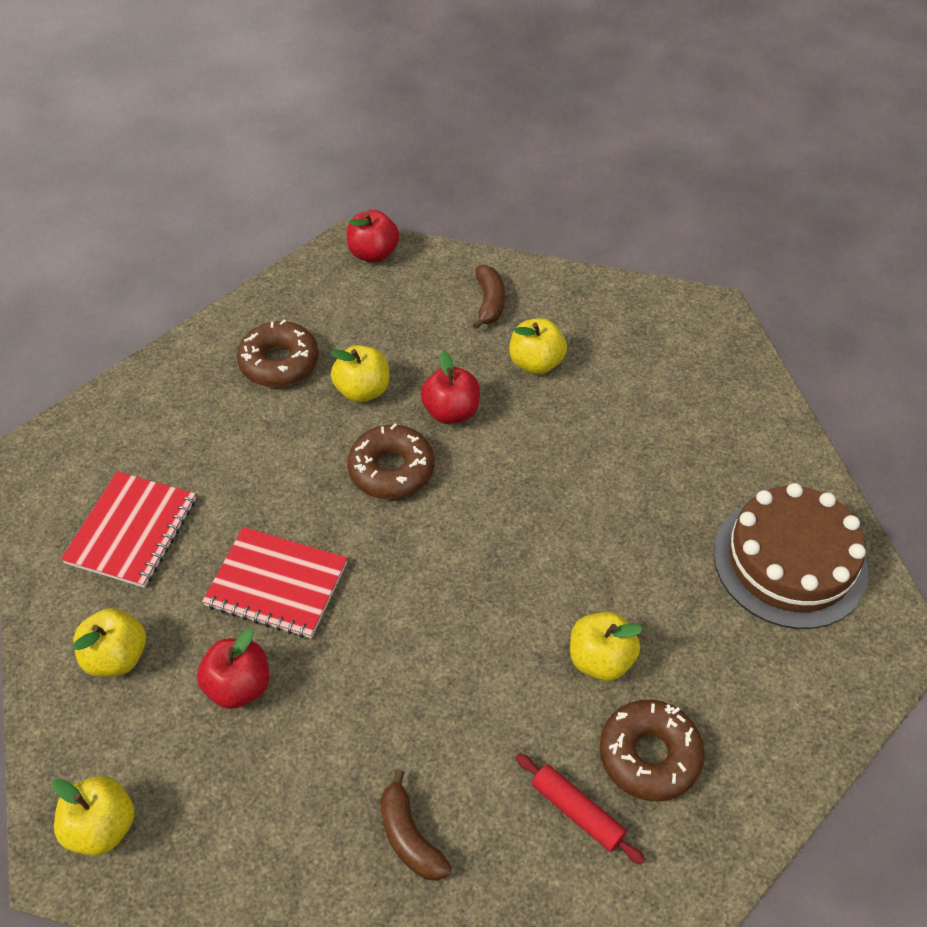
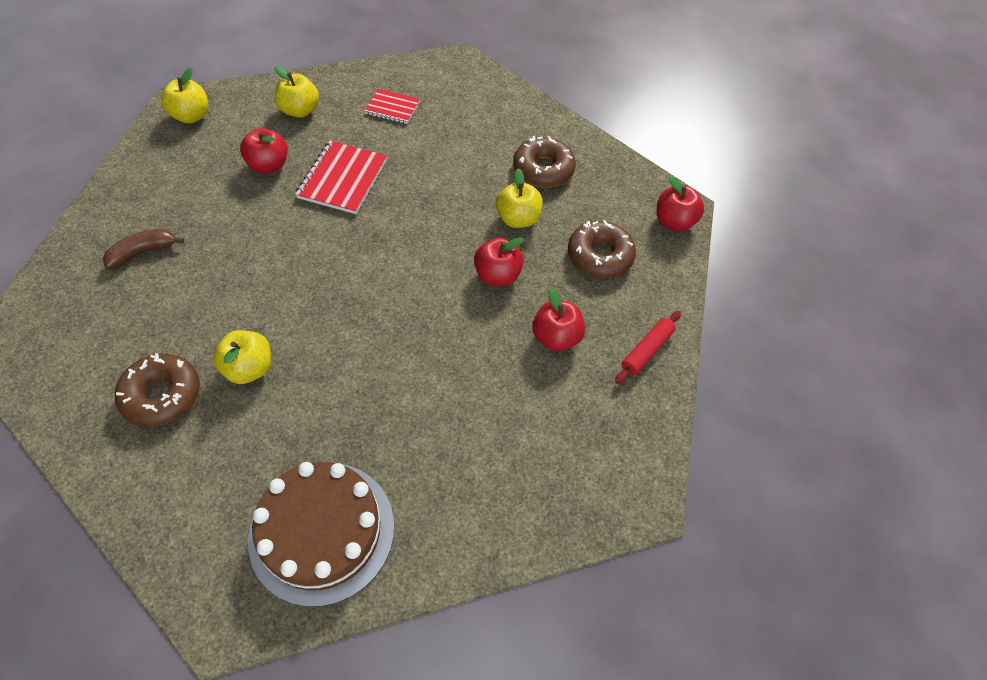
camera: 85 degrees right, 5 degrees up
(132, 531) = (392, 108): red notebook -> red notebook, size x0.62
(391, 470) = (438, 238): brown donut -> brown donut (599, 256)
(489, 302) = (626, 304): brown banana -> none
(536, 363) = (556, 337): yellow apple -> red apple
(577, 812) = (132, 345): red rolling pin -> red rolling pin (646, 350)

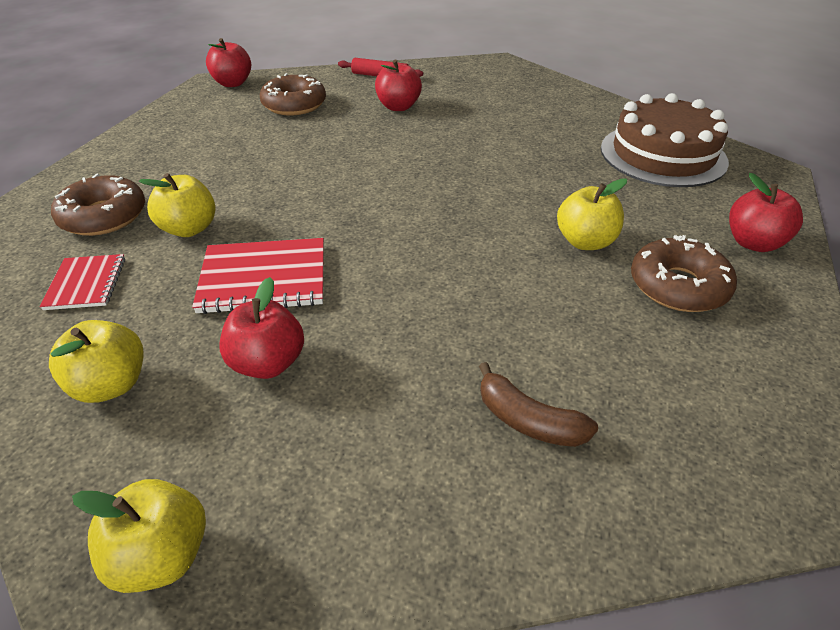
camera: 110 degrees left, 15 degrees down
(497, 275) = (352, 142): red apple -> red apple (753, 243)
(518, 219) = (269, 148): yellow apple -> yellow apple (189, 229)
(543, 169) = (185, 149): brown donut -> brown donut (104, 216)

